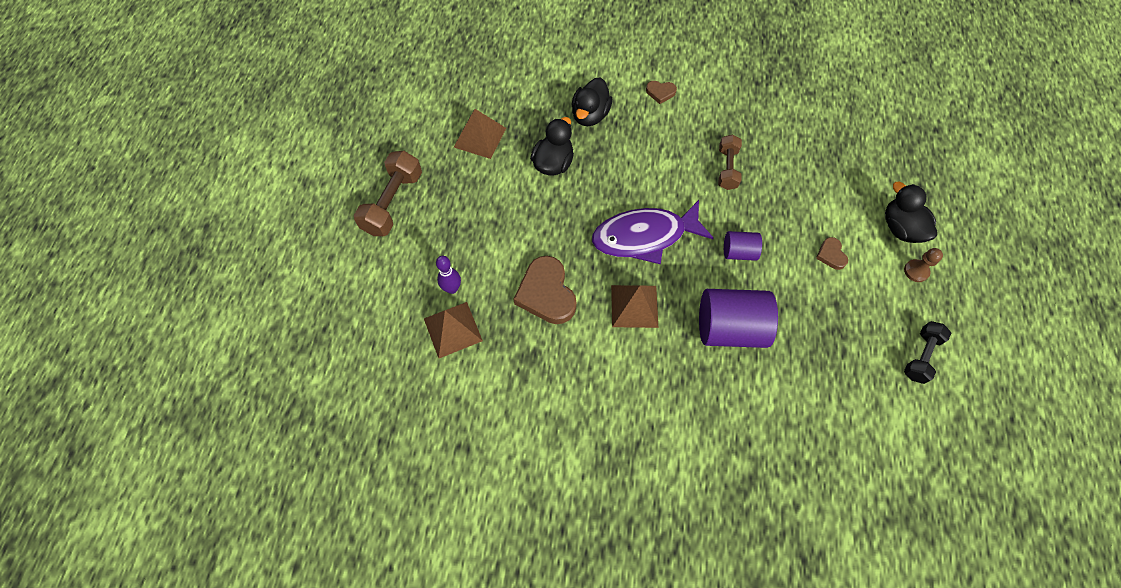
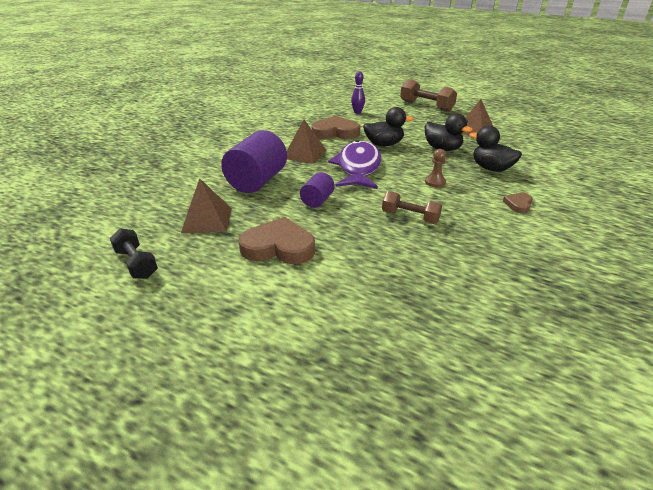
camera: 110 degrees right, 30 degrees down
(453, 329) = (331, 110): brown pyramid -> brown pyramid (207, 220)
(831, 255) = (278, 247): brown heart -> brown heart, size x2.04
(900, 228) = (273, 309): black duck -> black duck (384, 144)
(916, 271) = (214, 298): brown pawn -> brown pawn (435, 182)

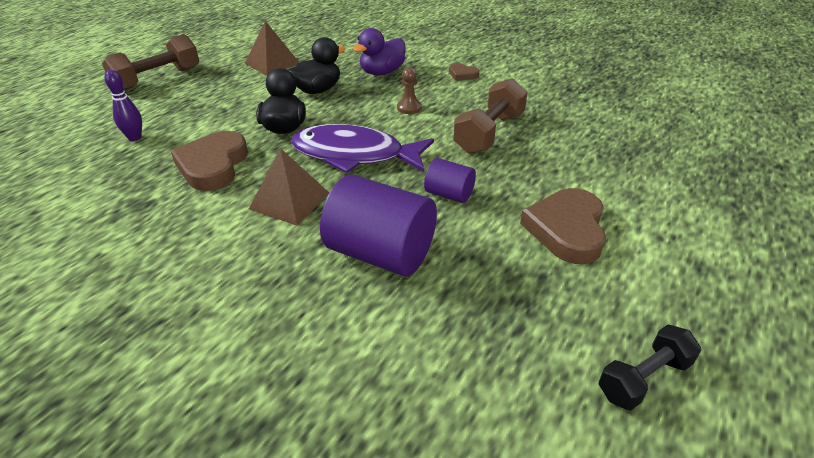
camera: 85 degrees left, 5 degrees up
(207, 220) = (507, 306): brown pyramid -> none
(410, 217) = (489, 133): brown dumbbell -> brown dumbbell, size x1.55
(491, 169) = (382, 72): black duck -> purple duck

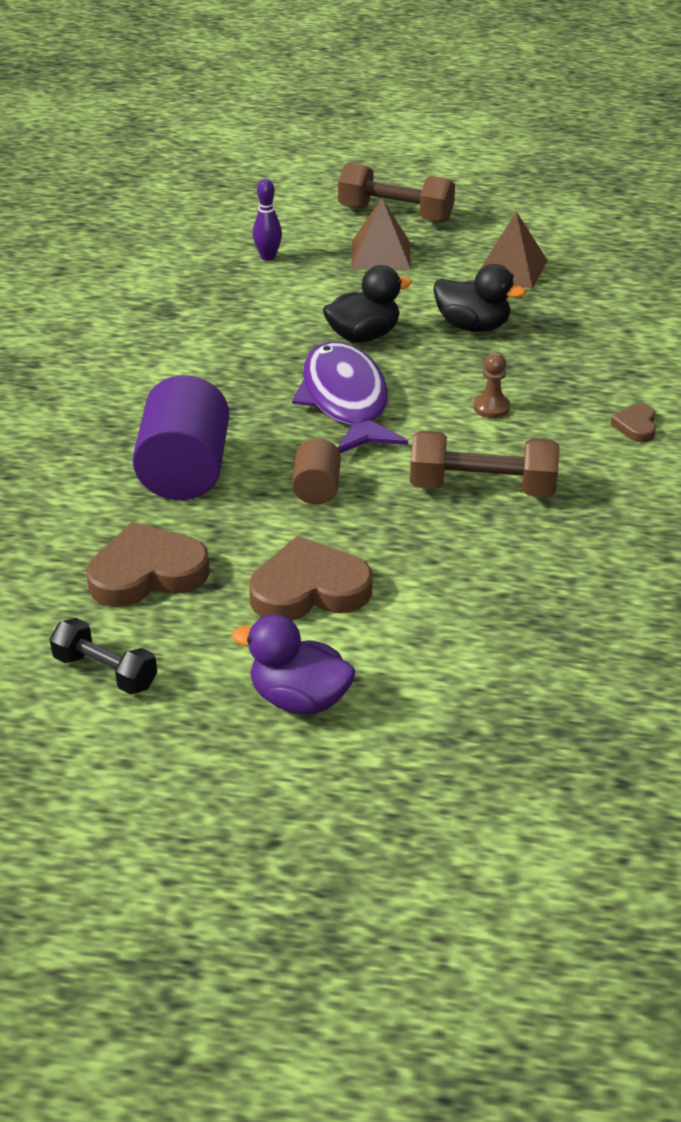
camera: 65 degrees right, 0 degrees up
(213, 165) = (255, 321): brown heart -> brown heart (147, 573)
(289, 201) = (230, 389): brown pyramid -> brown pyramid (380, 255)
(382, 72) = (571, 357): purple duck -> purple duck (299, 699)
(449, 194) = (316, 489): purple cylinder -> brown cylinder

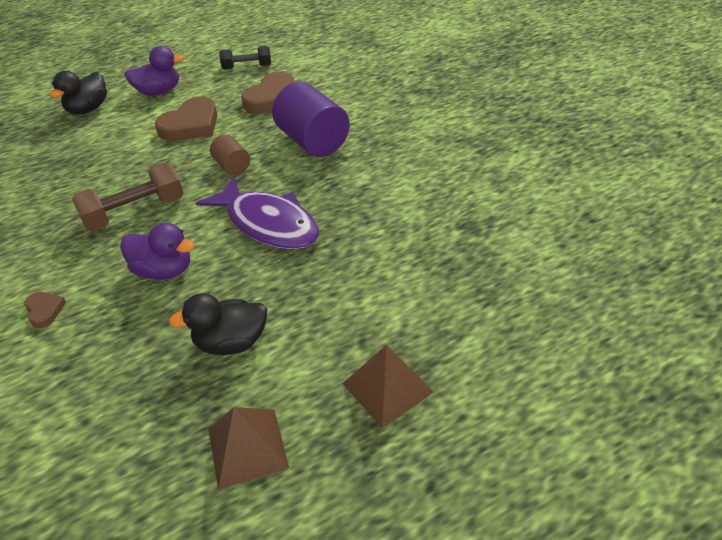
camera: 145 degrees right, 5 degrees up
(268, 257) = (474, 321): purple bowling pin -> none
(363, 336) = (309, 282): black duck -> black duck (88, 109)
(395, 214) = (438, 468): brown dumbbell -> none
(491, 407) = (164, 270): brown pawn -> purple duck

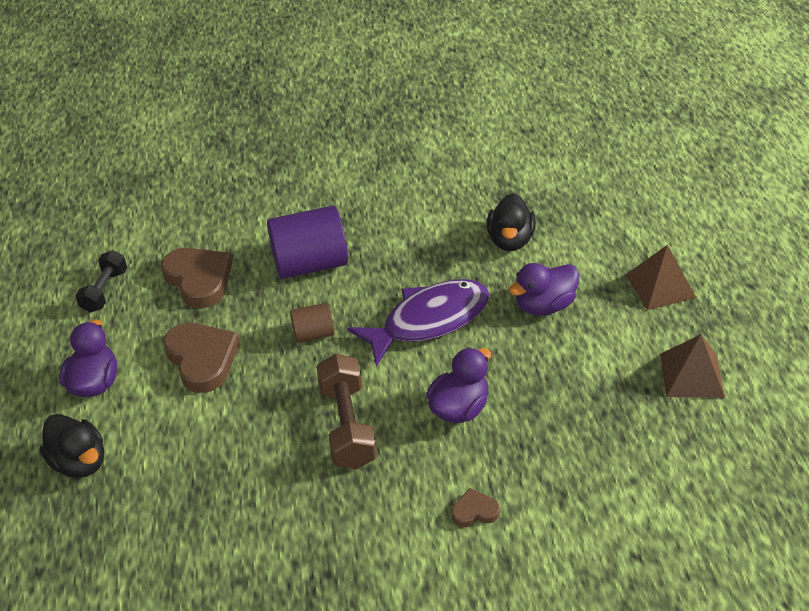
camera: 70 degrees left, 0 degrees up
(231, 342) = (578, 370): black duck -> black duck (510, 240)
(317, 295) = (544, 305): none -> purple duck

